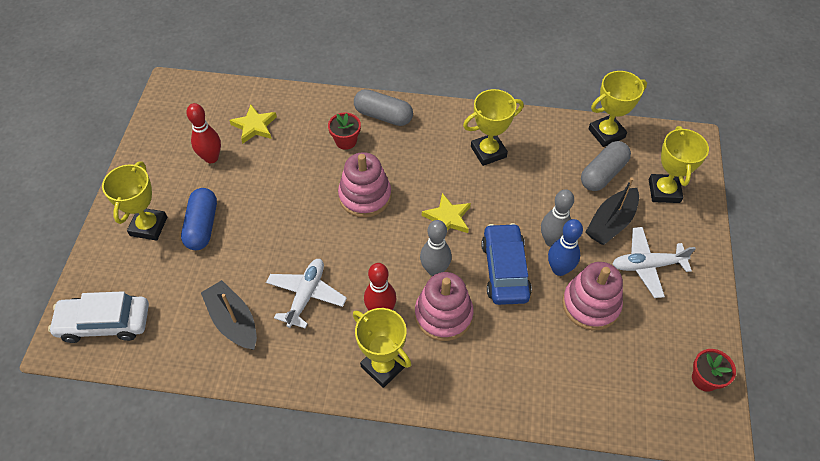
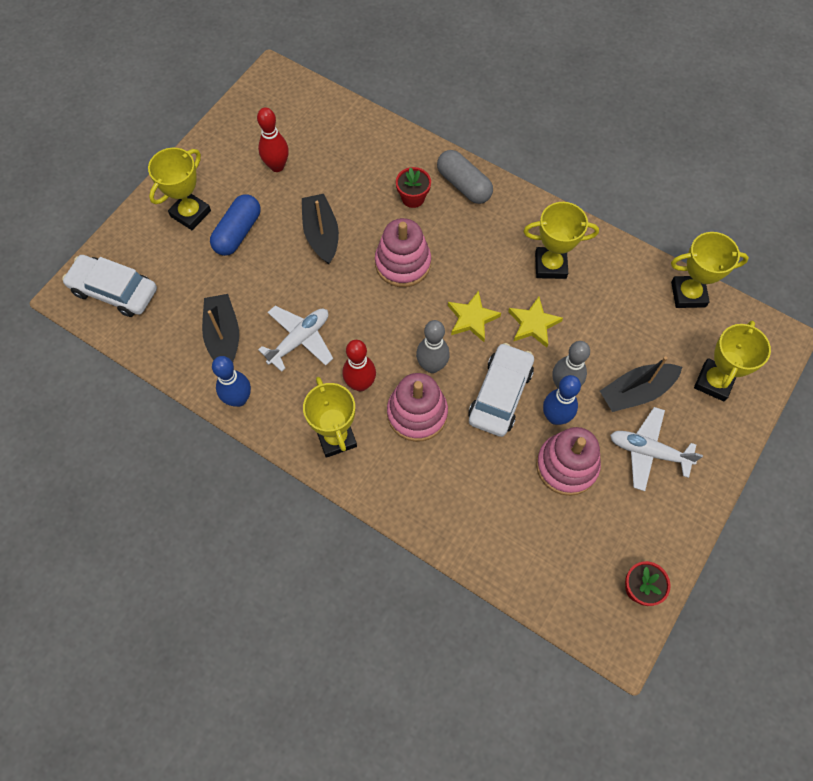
camera: 25 degrees right, 10 degrees up
(254, 126) = (332, 148): yellow star -> yellow star (533, 324)
(275, 371) = (238, 399): none -> blue bowling pin
(280, 199) = (321, 234): none -> black boat
(505, 270) = (500, 395): blue car -> white car
(603, 173) = (658, 336): grey capsule -> none

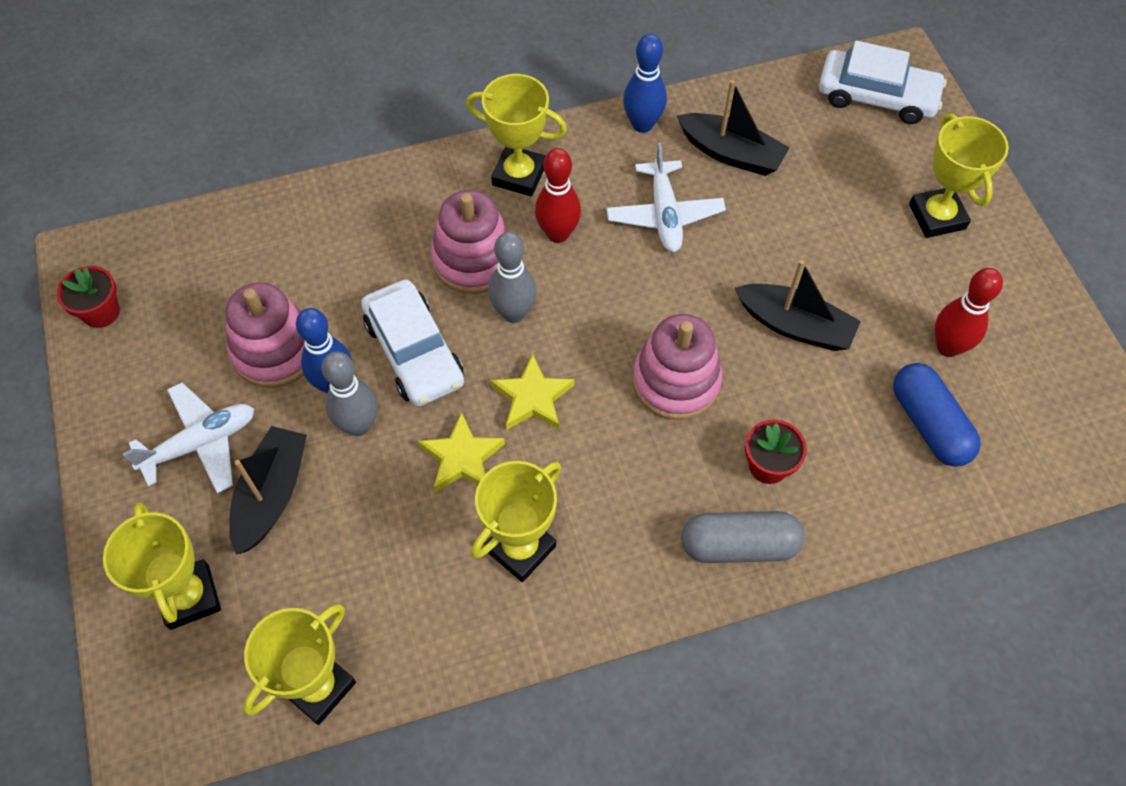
camera: 130 degrees right, 5 degrees down
(114, 291) = (877, 96): white car -> white car turned 45 degrees clockwise
(238, 232) = (868, 245): blue capsule -> blue capsule (929, 424)

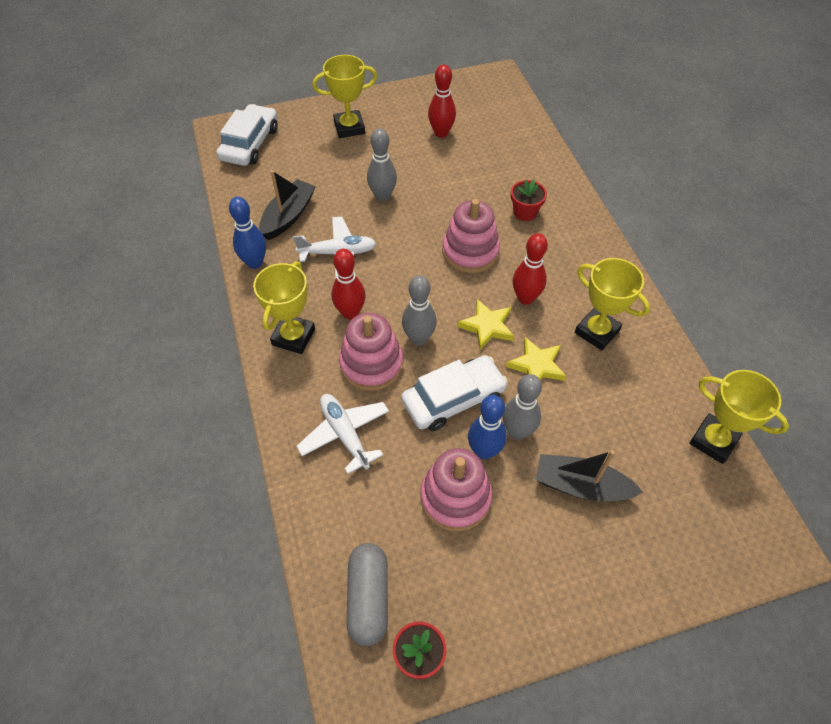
camera: 90 degrees left, 5 degrees down
(189, 597) = (670, 534): yellow trophy -> none
(200, 443) = (544, 545): white plane -> white plane (345, 434)
(585, 452) = (525, 298): none -> red bowling pin
(739, 545) = (577, 228): grey capsule -> grey capsule (368, 598)
(784, 265) = (382, 196): none -> grey bowling pin
(794, 325) = (427, 194): black boat -> none
(929, 424) = (491, 145): blue capsule -> none

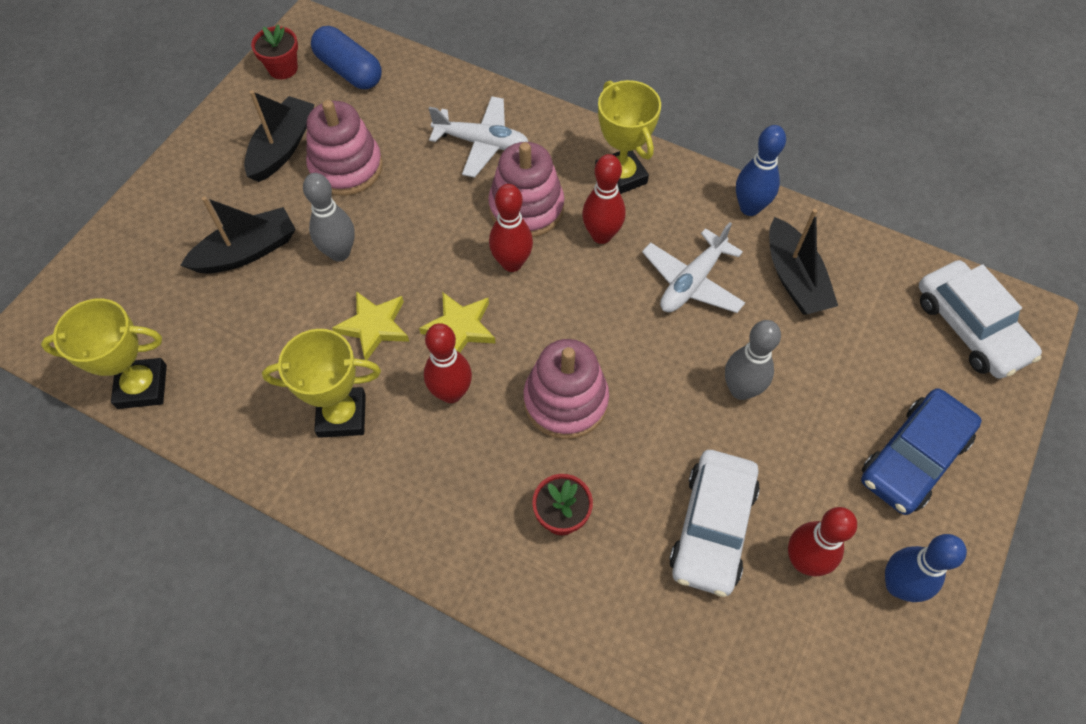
camera: 135 degrees right, 5 degrees up
(349, 127) = (913, 458): yellow trophy -> blue car
(368, 598) = (349, 70): grey capsule -> blue capsule
(419, 338) = (512, 263): grey bowling pin -> red bowling pin
(453, 399) = (422, 236): white car -> white car (712, 527)
(484, 451) = (355, 216): blue bowling pin -> blue bowling pin (898, 585)
(487, 561) = (282, 147): none -> black boat

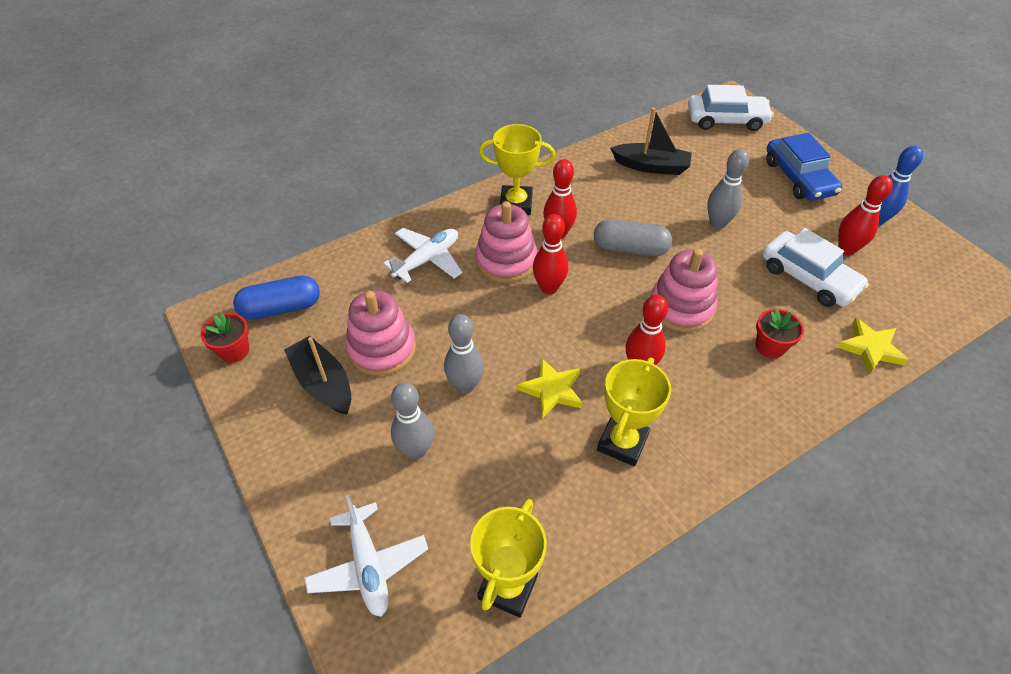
camera: 60 degrees left, 10 degrees down
(246, 251) = (416, 450): black boat -> grey bowling pin
(460, 328) = (586, 339): yellow star -> yellow star (870, 348)
(626, 314) = (630, 249): none -> grey capsule
(692, 282) = (625, 209): white plane -> white plane (368, 565)
(749, 208) = (586, 160): blue bowling pin -> none

